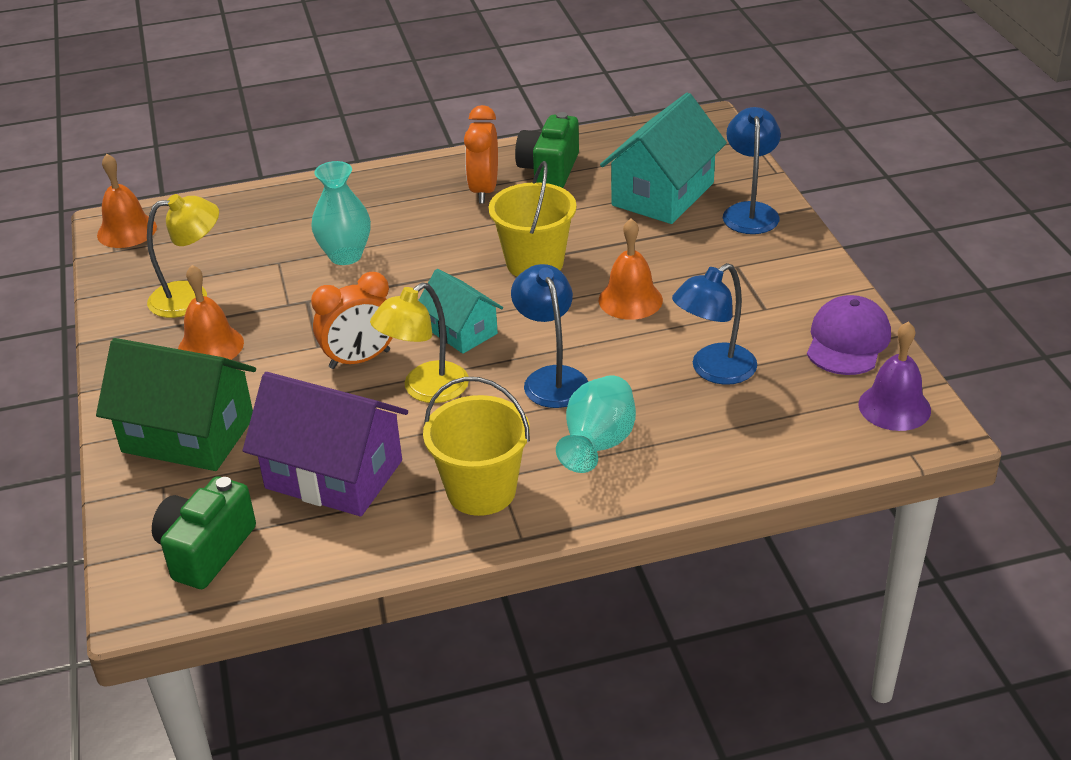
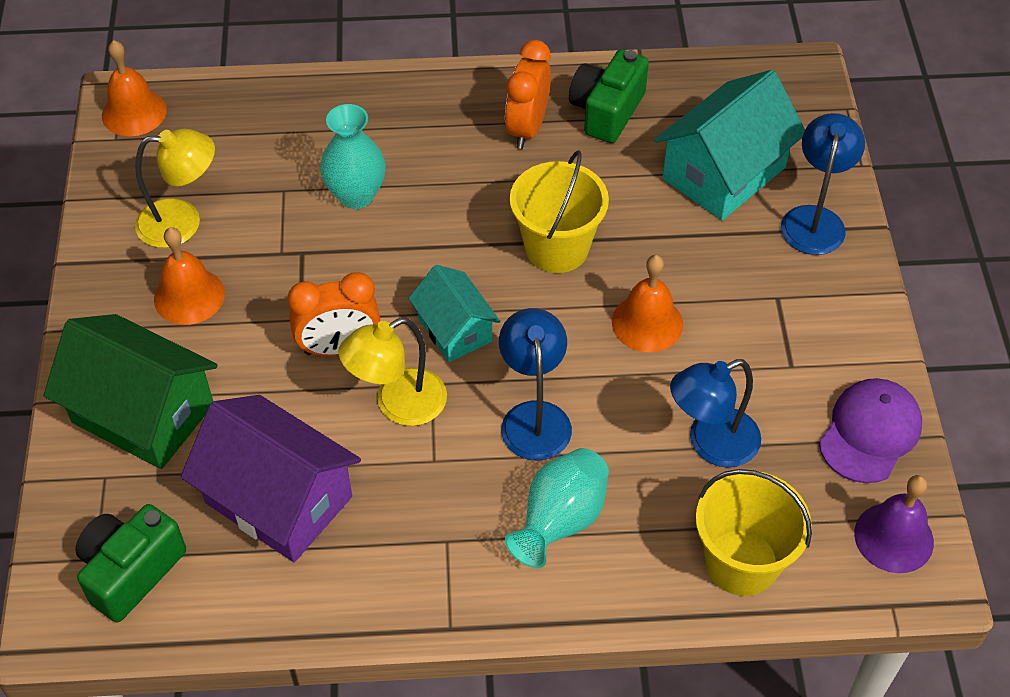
camera: 10 degrees right, 15 degrees up
(481, 491) = (424, 555): yellow bucket -> yellow bucket (741, 562)

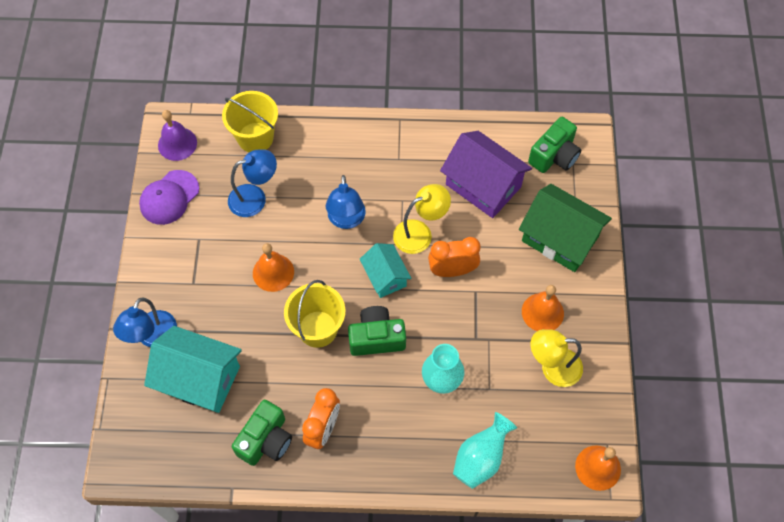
camera: 175 degrees left, 10 degrees up
(461, 242) = (376, 338): none -> green camera
(560, 521) = (340, 164): turquoise vase -> turquoise vase (480, 458)
(724, 173) = (199, 379): turquoise house -> turquoise house turned 60 degrees clockwise

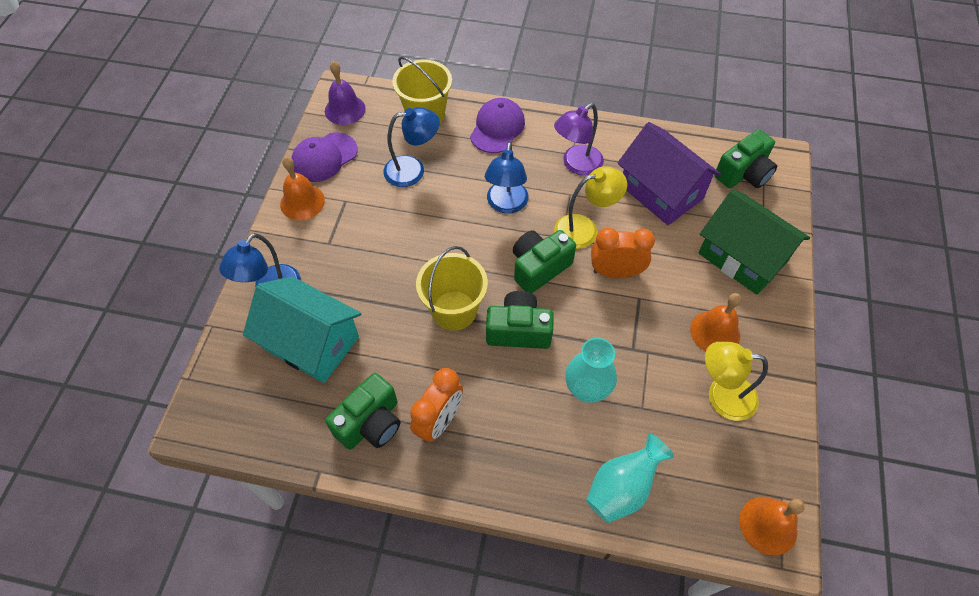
camera: 10 degrees right, 5 degrees down
(273, 272) = (417, 245): orange bell -> orange bell (302, 202)
(325, 142) = (497, 128): none -> purple cap
(385, 277) = (539, 268): turquoise house -> green camera
(404, 170) = (576, 165): none -> purple lamp

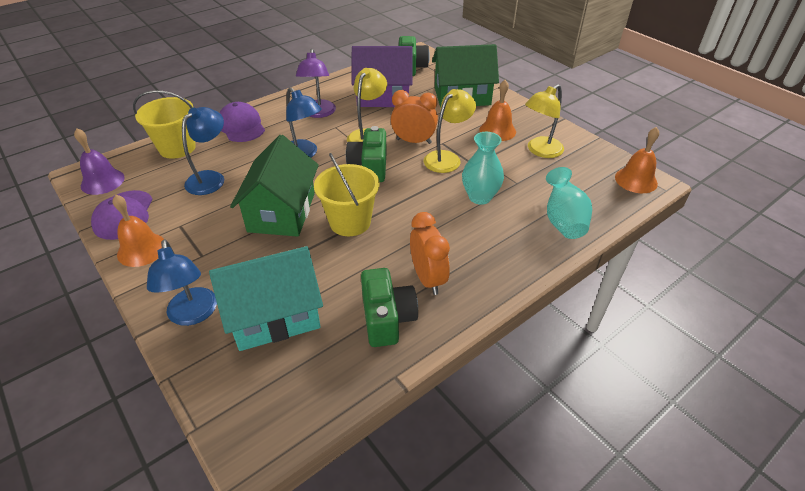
camera: 50 degrees left, 15 degrees down
(420, 252) = (282, 212): none -> green house
(518, 330) = (403, 201): green camera -> none
(615, 272) = (413, 141): orange clock -> orange clock turned 60 degrees clockwise
(618, 319) = (447, 158): none -> yellow lamp

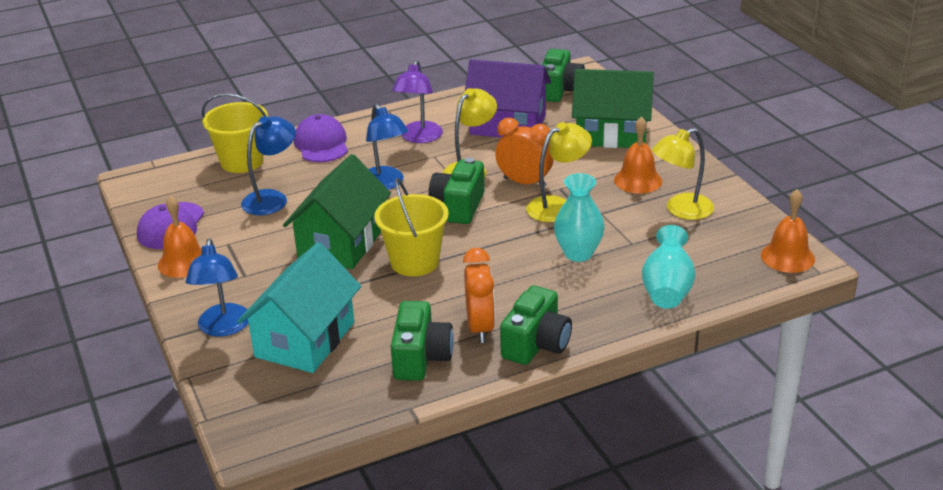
camera: 15 degrees right, 10 degrees down
(102, 181) = (154, 189): purple bell -> none
(274, 315) = (305, 339): turquoise house -> turquoise house turned 60 degrees counterclockwise
(482, 288) = (536, 344): none -> green camera

